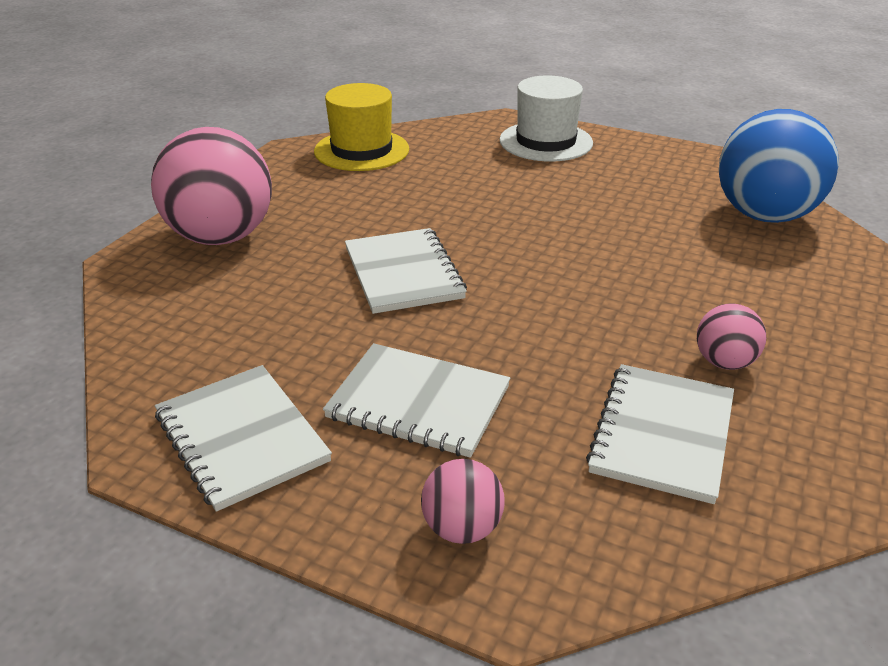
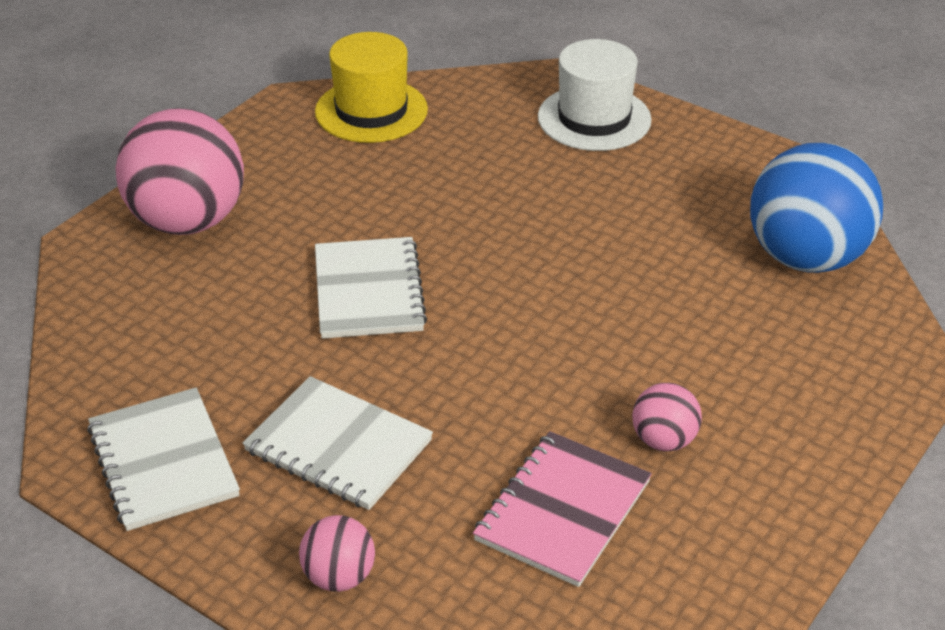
camera: 10 degrees right, 5 degrees up
(662, 434) = (563, 511): white notebook -> pink notebook

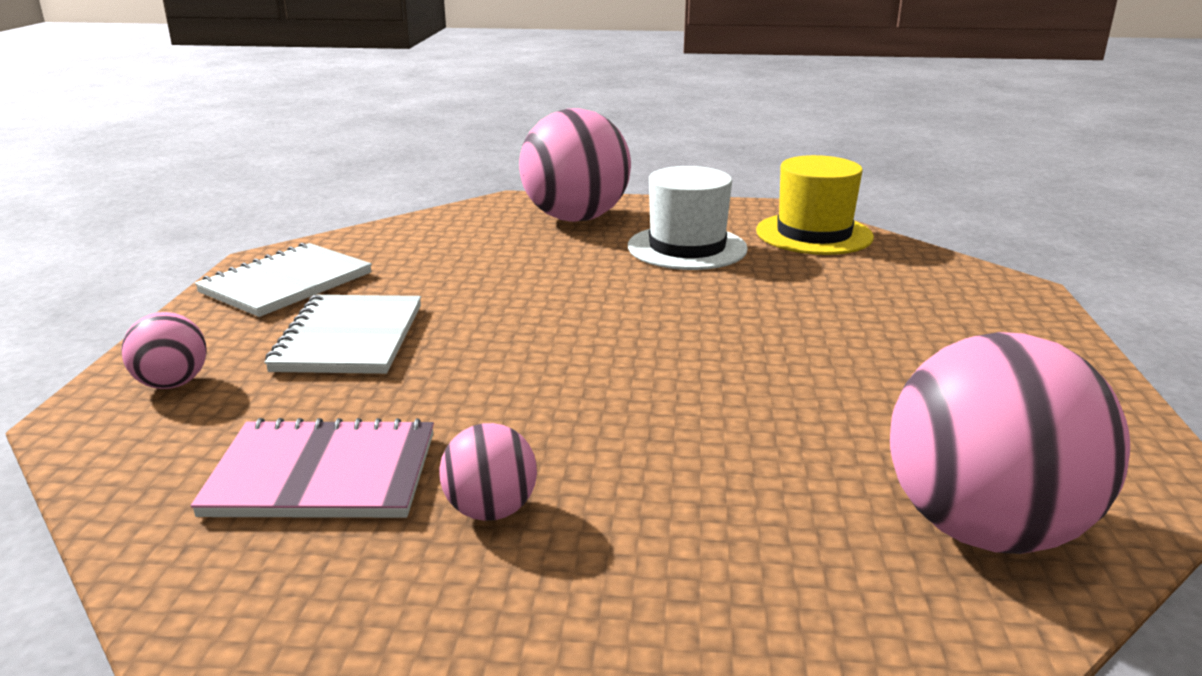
camera: 60 degrees right, 15 degrees down
(368, 291) = (570, 295): white notebook -> none
(594, 118) = (992, 321): white hat -> white hat (687, 247)
(806, 258) = (984, 529): blue ball -> pink ball

